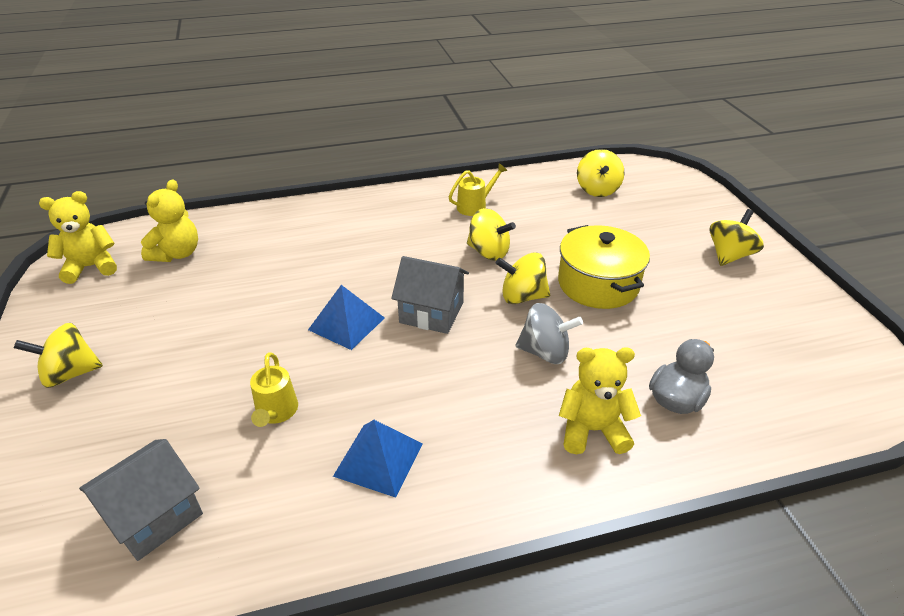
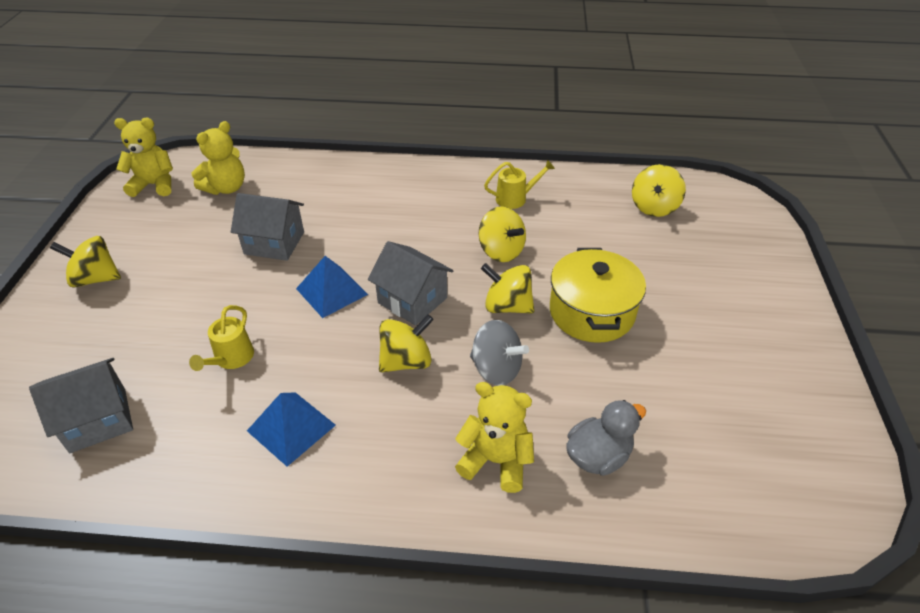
camera: 20 degrees right, 5 degrees up
(260, 293) = (274, 243): none -> grey house
(729, 255) = (756, 316): yellow spinning top -> yellow spinning top (406, 361)

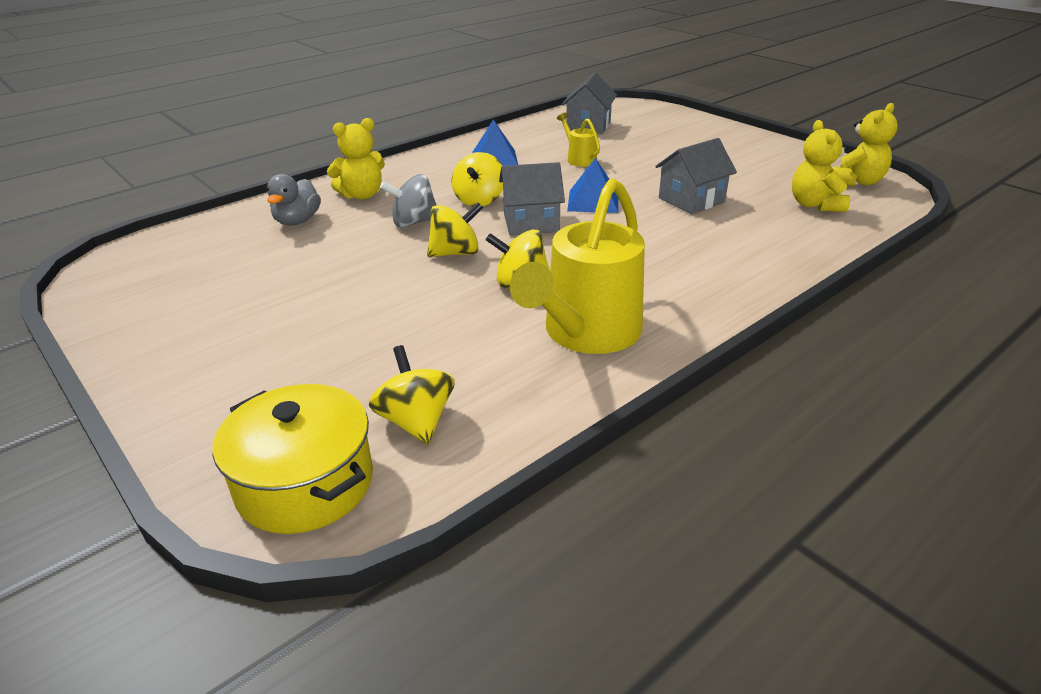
camera: 135 degrees right, 10 degrees down
(95, 278) = (731, 144): yellow spinning top -> none
(515, 198) = (586, 334): yellow watering can -> yellow watering can, size x2.20
(591, 312) = (380, 282): yellow pot -> yellow pot (305, 483)

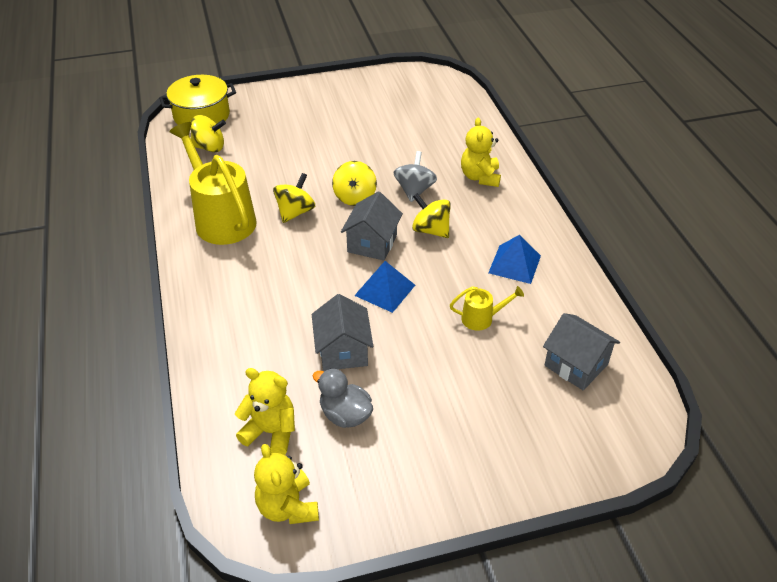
camera: 115 degrees right, 10 degrees up
(297, 221) = (453, 144): grey duck -> grey duck (345, 415)

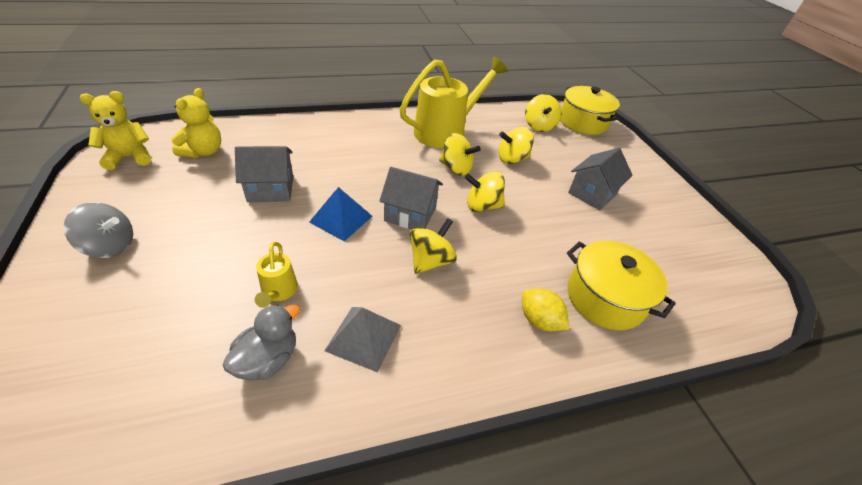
camera: 85 degrees right, 0 degrees up
(276, 172) = (512, 159): none -> yellow spinning top
(345, 415) = (198, 187): grey duck -> grey duck (268, 360)
(414, 190) = (500, 252): grey spinning top -> grey spinning top (110, 246)
(453, 144) = (605, 298): none -> yellow pot
(480, 177) = (539, 320): yellow teddy bear -> yellow lemon
(514, 264) = (364, 337): blue pyramid -> grey pyramid
(576, 365) = (164, 381): grey house -> grey house (592, 193)

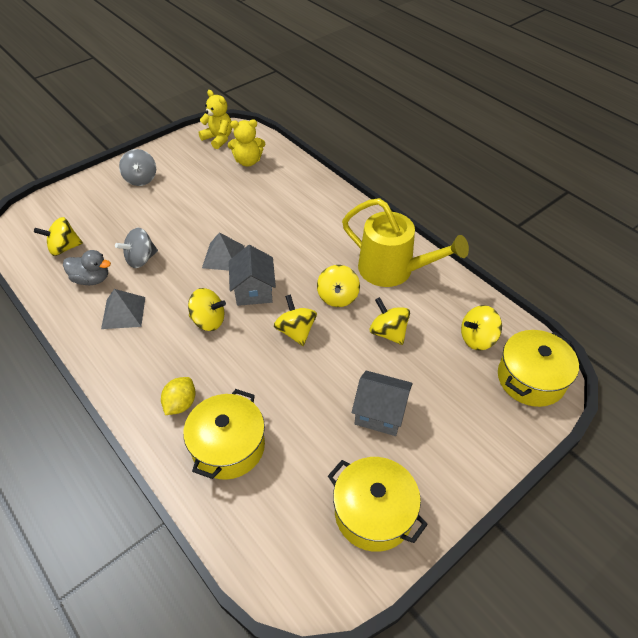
camera: 70 degrees right, 5 degrees up
(160, 382) = (64, 248): none -> yellow spinning top
(271, 189) = (231, 210): grey house -> none
(278, 292) = (141, 259): yellow watering can -> grey spinning top
(341, 219) = (223, 256): blue pyramid -> grey pyramid
(685, 231) = (373, 513): none -> yellow pot

